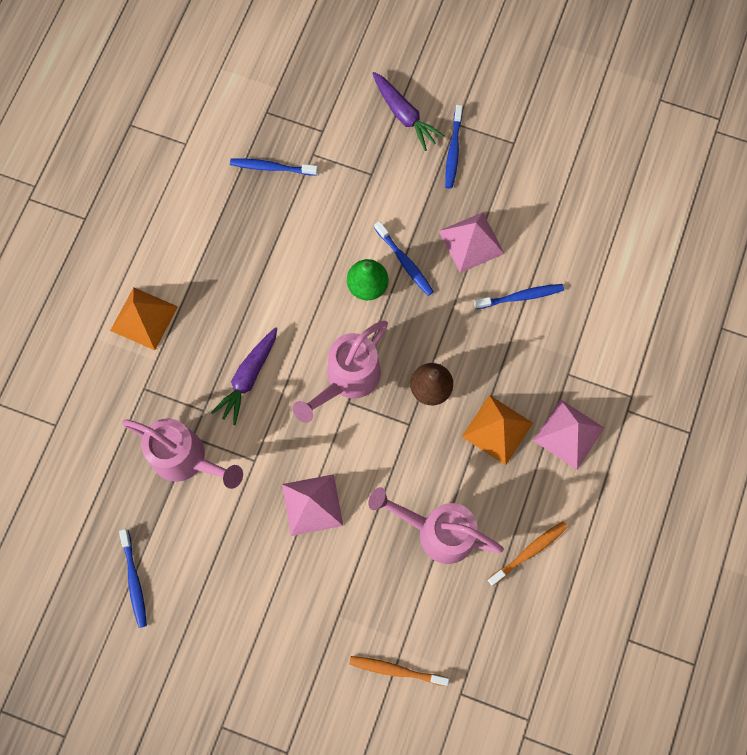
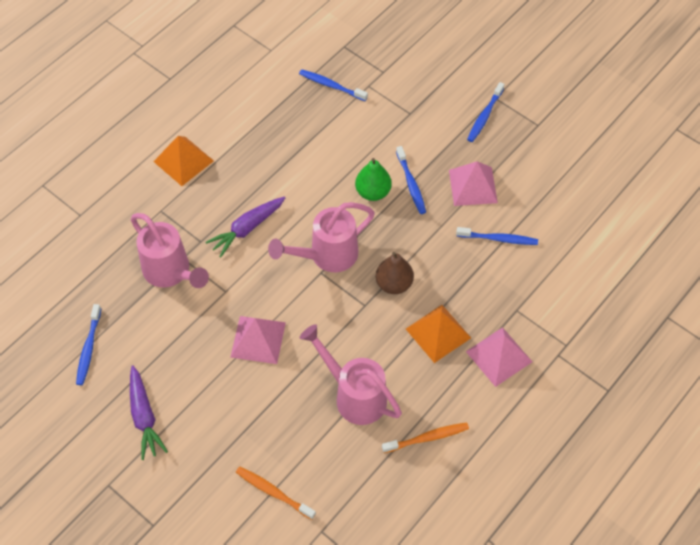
camera: 20 degrees right, 15 degrees down
(404, 115) = (454, 79): purple carrot -> purple carrot (144, 416)

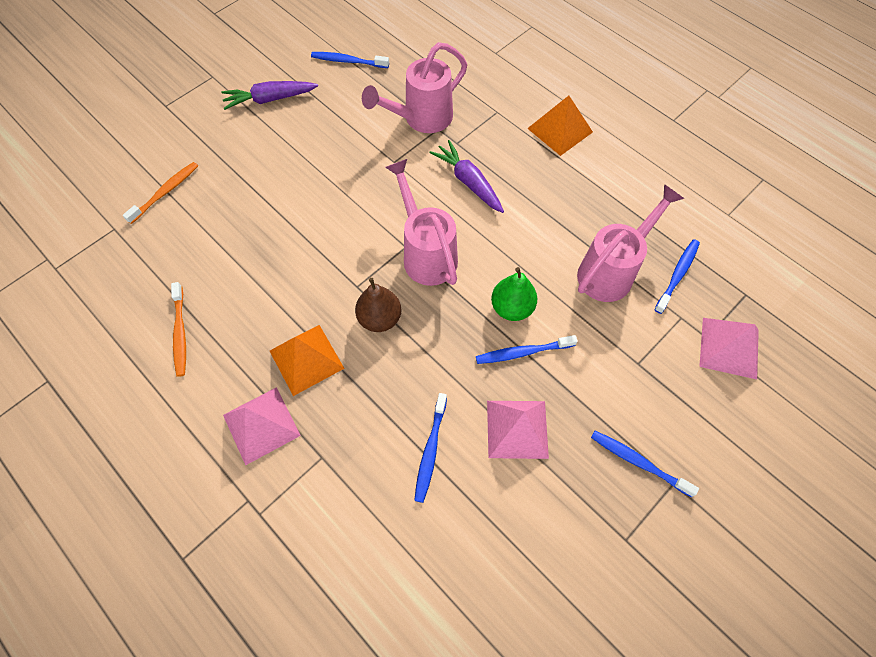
camera: 95 degrees right, 5 degrees up
(258, 339) = (332, 186): pink pyramid -> pink pyramid (729, 348)
(354, 395) = (249, 267): pink watering can -> pink watering can (611, 271)

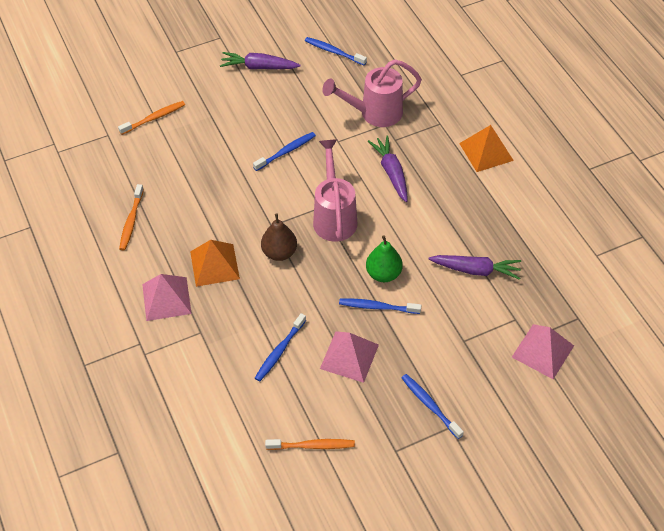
camera: 20 degrees right, 10 degrees down
(523, 571) = (312, 446): none -> orange toothbrush
(611, 271) = (475, 270): pink watering can -> purple carrot
(677, 275) = (528, 288): blue toothbrush -> blue toothbrush (286, 151)

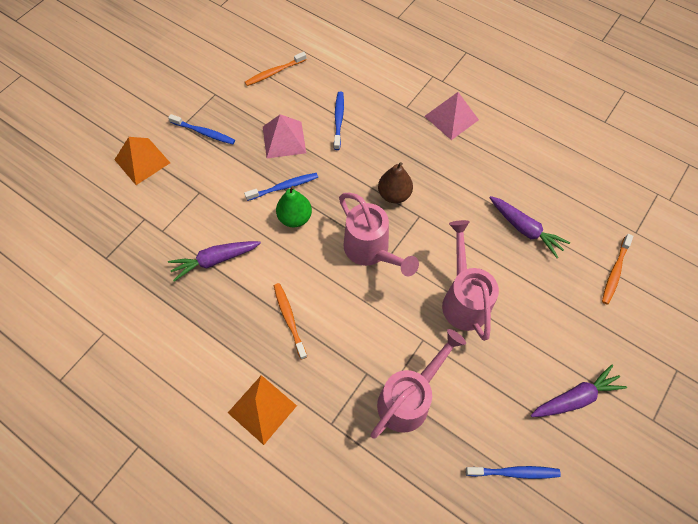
camera: 150 degrees right, 10 degrees up
(131, 221) = (534, 163): orange toothbrush -> orange toothbrush (289, 319)
(214, 265) = (438, 159): orange pyramid -> orange pyramid (142, 161)
(286, 151) = (463, 299): blue toothbrush -> pink watering can
(391, 173) = (346, 328): purple carrot -> purple carrot (524, 229)
(542, 351) = (129, 213): pink pyramid -> none

